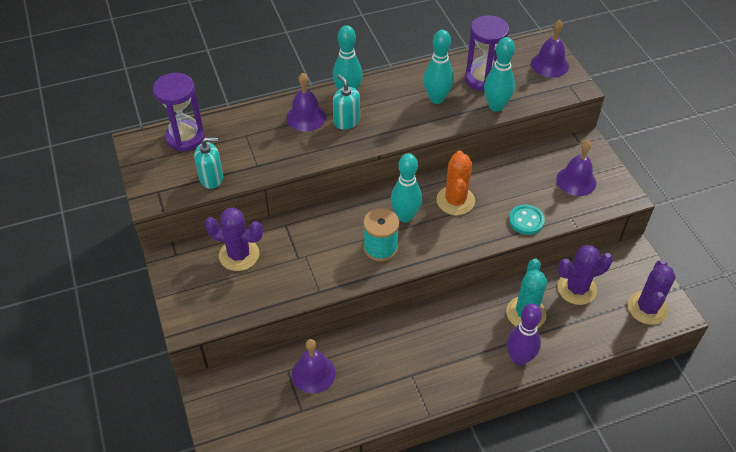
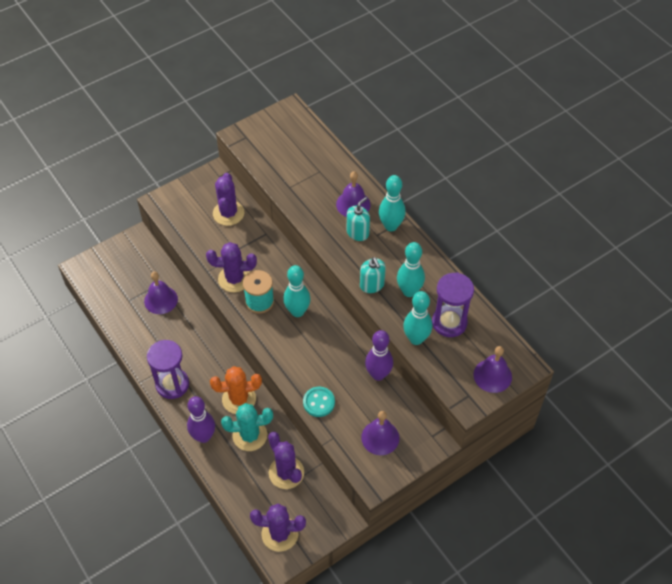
camera: 75 degrees right, 5 degrees up
(185, 138) = (304, 136): purple hourglass -> purple hourglass (172, 384)
(211, 178) = (267, 164): turquoise soap dispenser -> turquoise soap dispenser (372, 285)
(340, 266) = (234, 279): none -> purple cactus
(455, 201) = (326, 345): orange cactus -> orange cactus (239, 399)
(502, 167) = (378, 374): none -> purple bowling pin

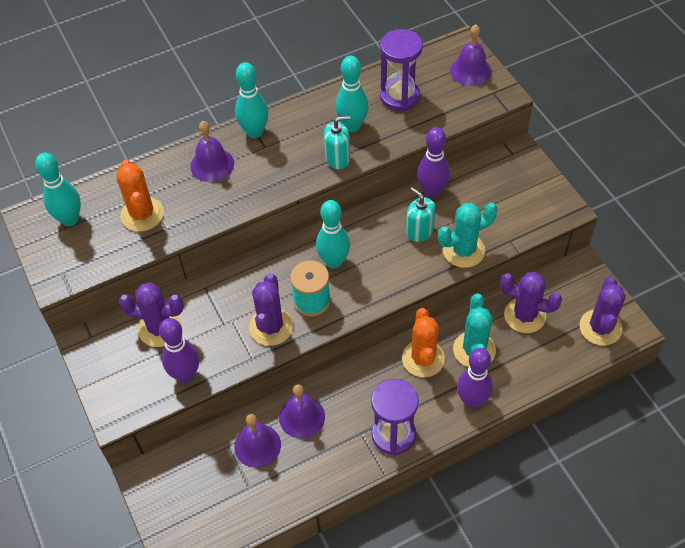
camera: 80 degrees left, 0 degrees up
(192, 234) = (185, 375): none -> purple bowling pin
(286, 473) = (525, 315): purple cactus -> purple cactus turned 45 degrees clockwise
(300, 171) = (142, 214): none -> orange cactus
(319, 402) = (463, 250): turquoise button -> turquoise cactus
(357, 232) = (257, 164): turquoise soap dispenser -> turquoise soap dispenser (419, 231)
(380, 437) = (512, 198): purple bell -> purple bell (302, 417)
(416, 339) = (417, 127): turquoise bowling pin -> turquoise bowling pin (70, 219)

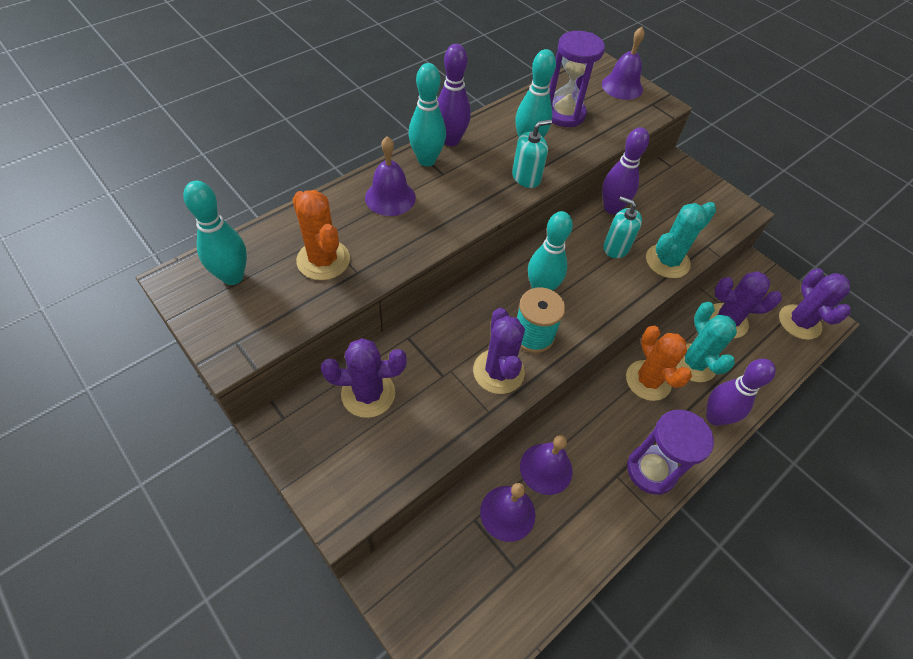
camera: 20 degrees left, 0 degrees up
(185, 375) = (416, 446): purple bowling pin -> purple bowling pin (451, 140)

